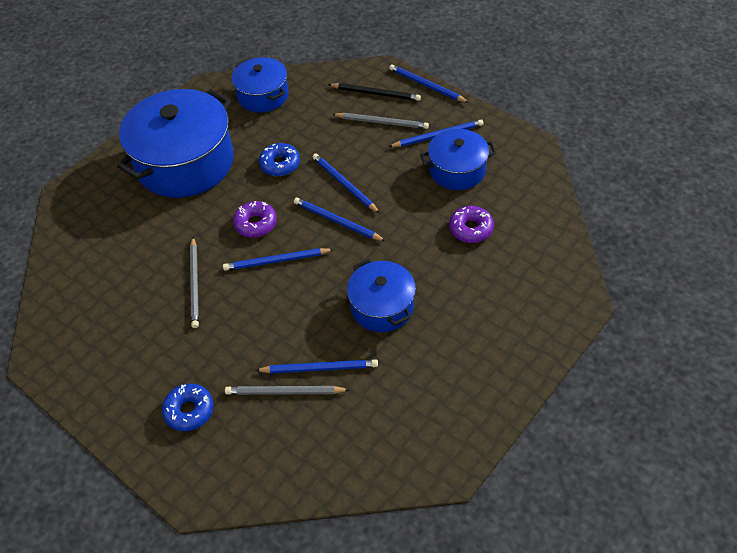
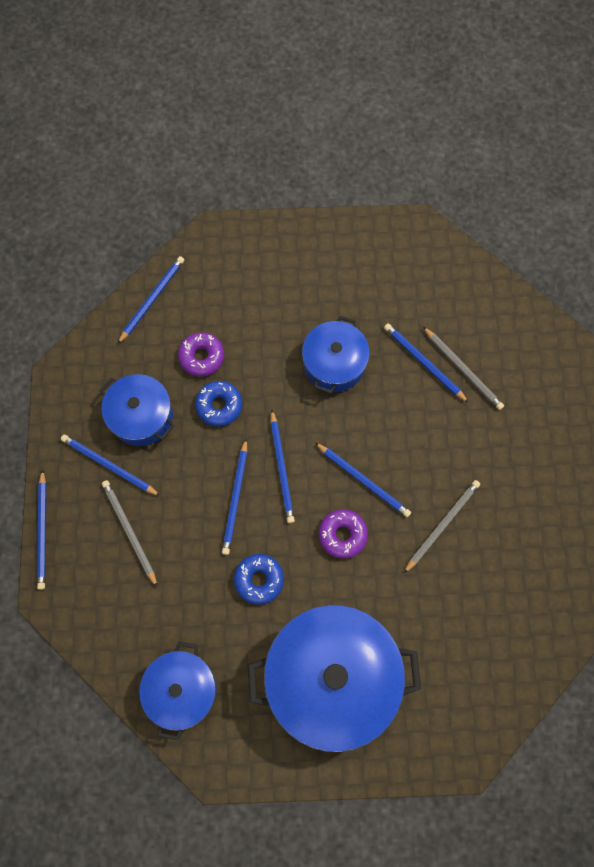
camera: 135 degrees left, 20 degrees up
(189, 411) = (537, 420): blue donut -> blue donut (219, 406)
(376, 93) = (92, 572): black pencil -> none
(551, 228) = (152, 299): none -> blue pencil

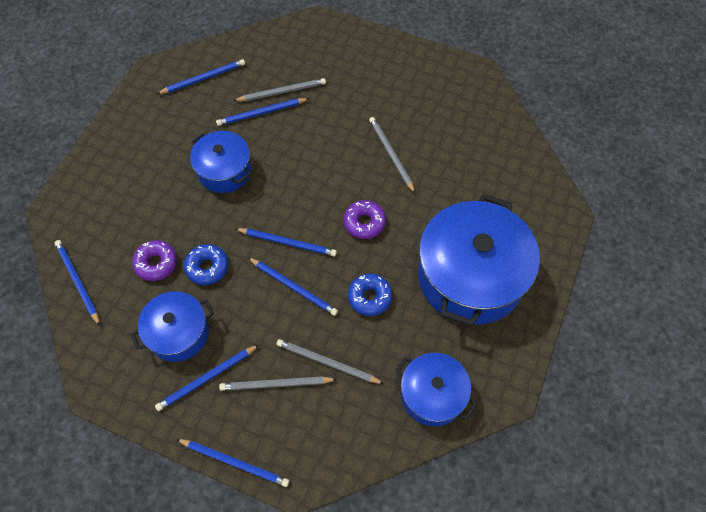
camera: 65 degrees left, 10 degrees down
(171, 569) = (327, 362): none -> grey pencil
(363, 480) = (329, 190): blue pencil -> blue pencil (203, 78)

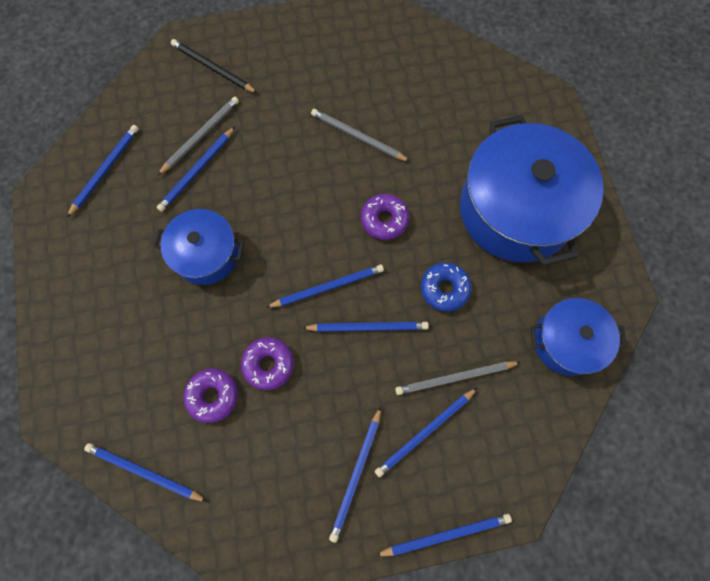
camera: 35 degrees left, 10 degrees up
(178, 333) = (292, 450): blue pot -> none
(207, 267) = (268, 364): blue donut -> purple donut
(276, 384) = (425, 432): grey pencil -> blue pencil
(326, 51) = (212, 68): none -> black pencil

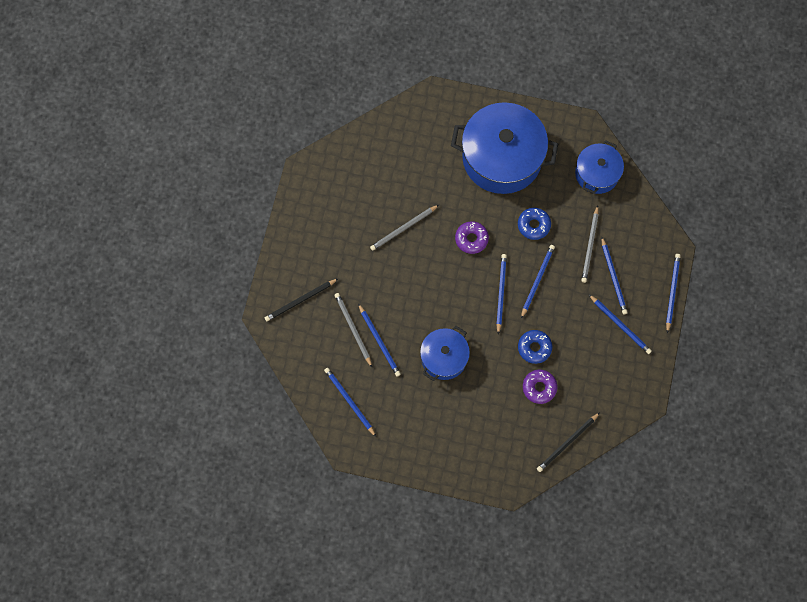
camera: 65 degrees left, 0 degrees up
(144, 472) = (567, 443): blue pencil -> black pencil
(268, 364) = (534, 348): purple donut -> blue donut

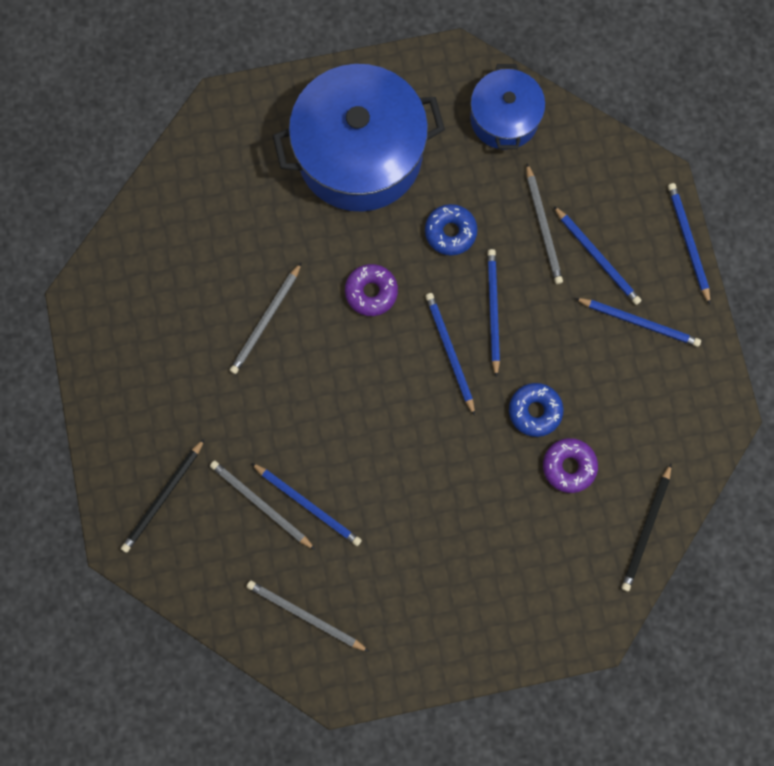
camera: 25 degrees left, 5 degrees up
(349, 401) = (305, 615): blue pencil -> grey pencil
(444, 357) = (413, 485): blue pot -> none

